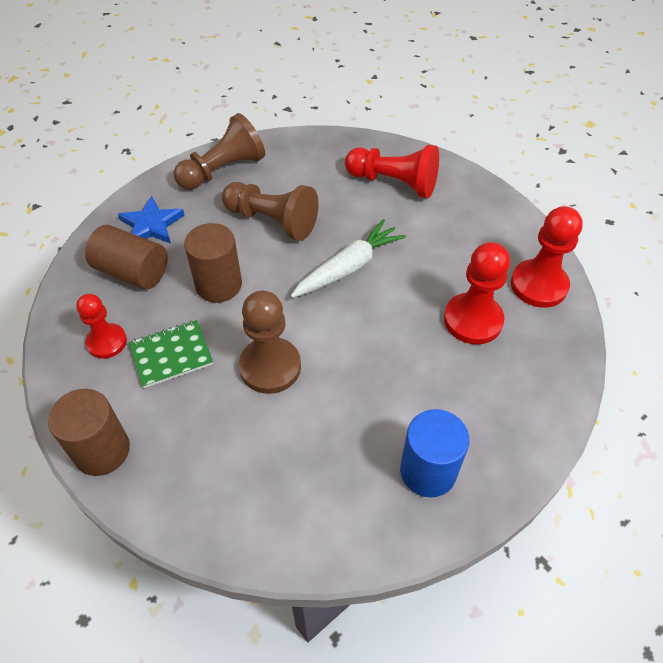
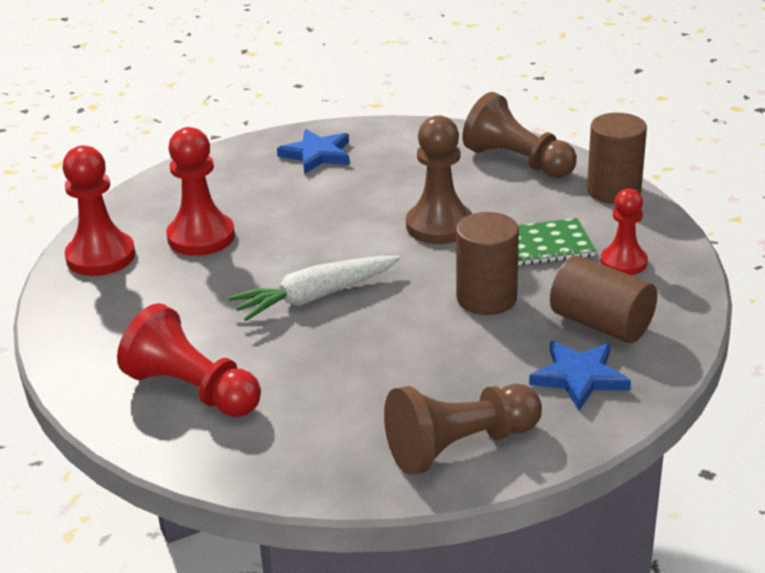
camera: 165 degrees left, 20 degrees down
(272, 221) = (397, 361): brown pawn -> brown pawn (517, 161)
(428, 471) = (317, 155): blue cylinder -> blue star

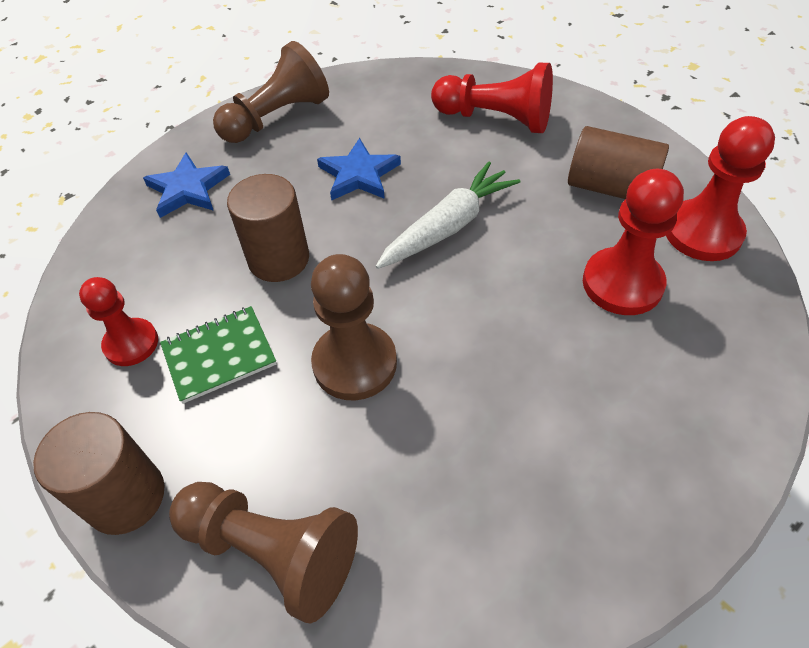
camera: 165 degrees right, 20 degrees up
(317, 155) = (590, 498): blue star -> blue star (359, 174)
(601, 324) = (164, 249): brown cylinder -> brown cylinder (610, 187)

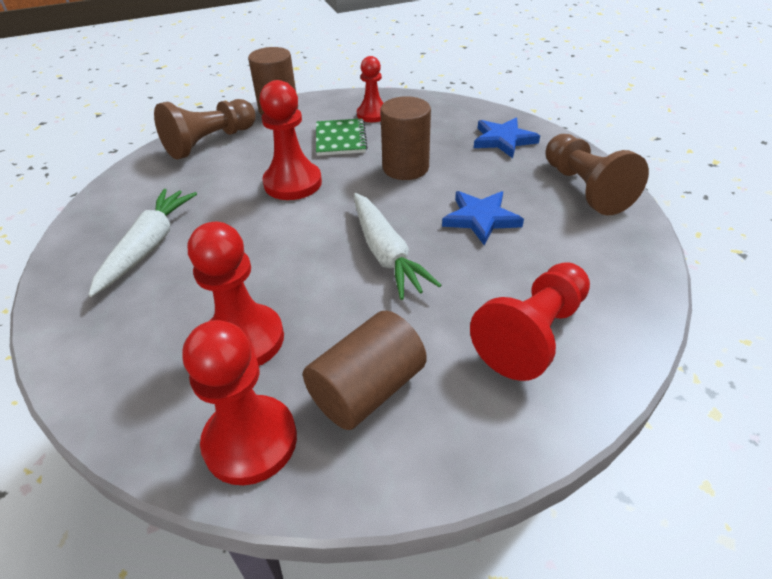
camera: 110 degrees right, 10 degrees down
(355, 363) = (293, 183): brown pawn -> red pawn
(561, 459) = (148, 247): none -> white carrot

